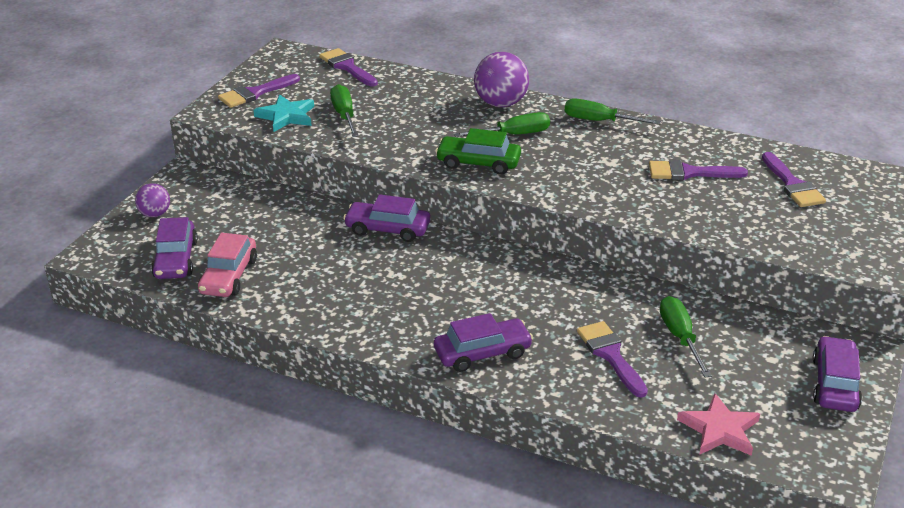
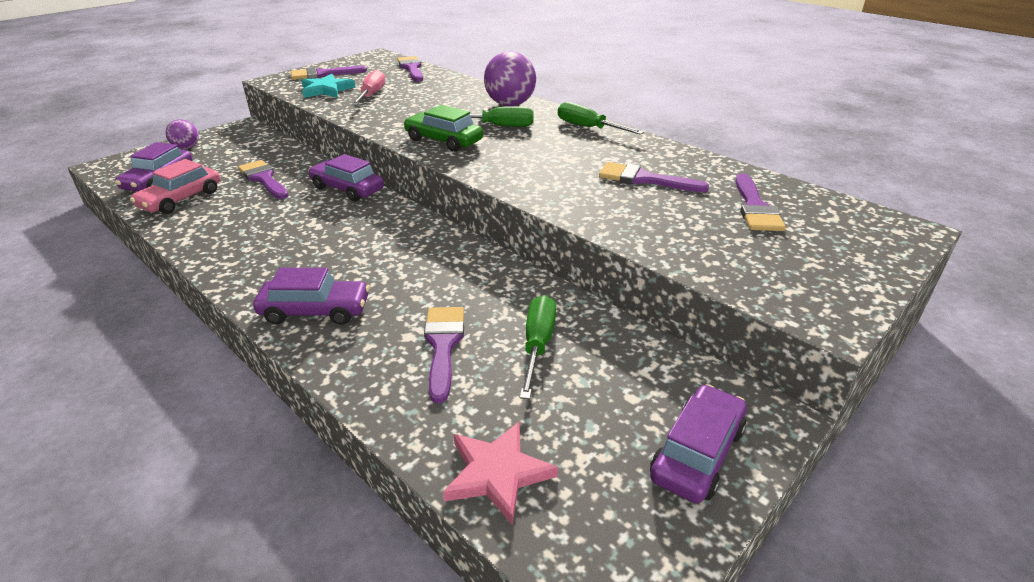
camera: 20 degrees right, 0 degrees up
(288, 235) = (263, 179): none -> purple brush
(344, 115) = (371, 95): green screwdriver -> pink screwdriver

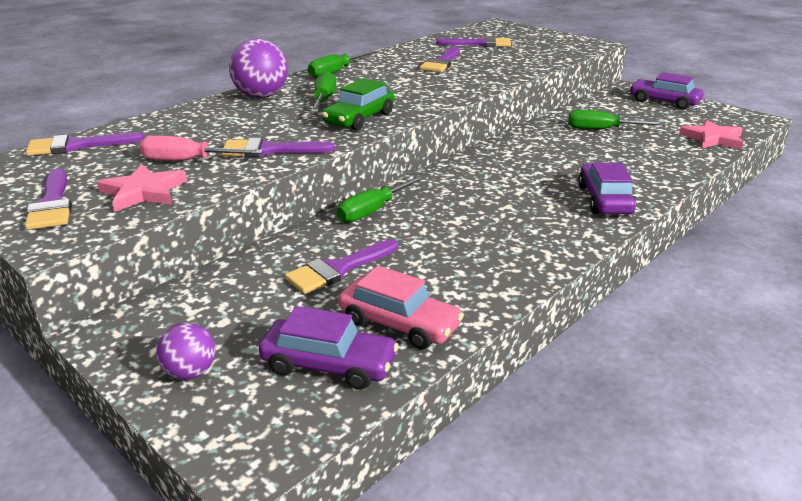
camera: 90 degrees left, 5 degrees down
(326, 90) = (143, 192): turquoise star -> pink star
(347, 189) = (373, 210): purple car -> green screwdriver
(443, 345) = (618, 154): purple brush -> purple brush (269, 150)

